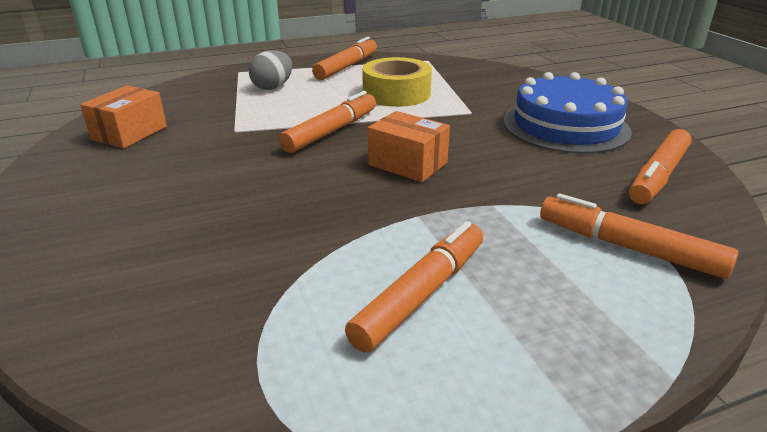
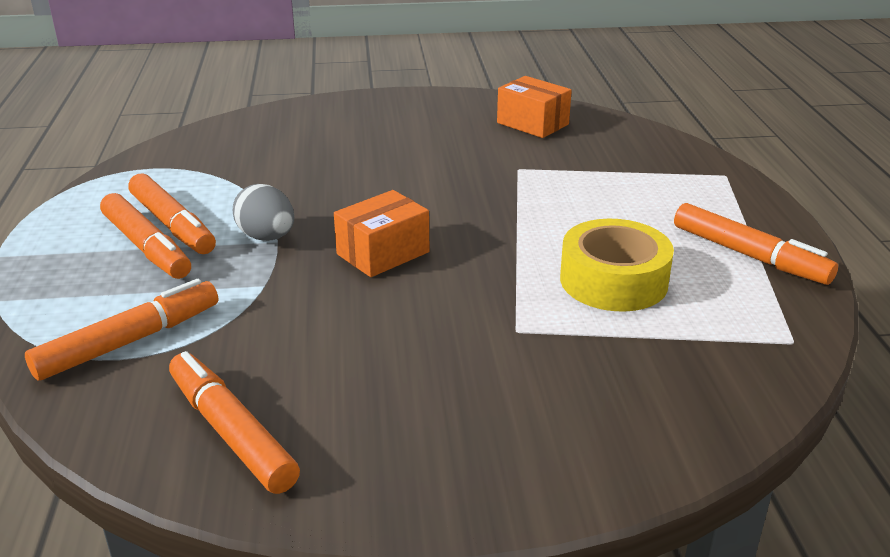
camera: 105 degrees right, 0 degrees up
(273, 87) = (656, 194): grey egg -> grey egg (267, 237)
(330, 132) = (492, 219): orange marker -> orange marker (146, 246)
(565, 126) = (429, 407): blue cake -> none

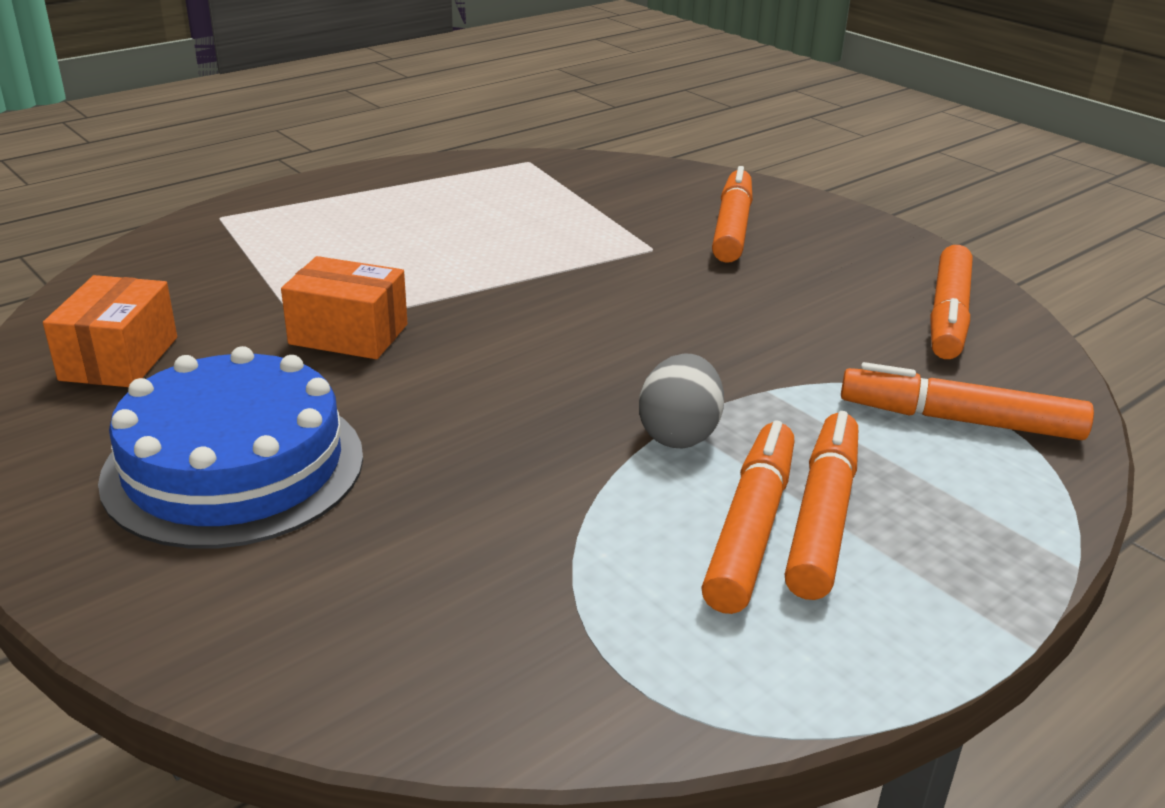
camera: 125 degrees left, 0 degrees up
(383, 253) = (614, 346): orange box -> orange box (348, 334)
(397, 131) = (234, 466): none -> blue cake
(613, 281) = (519, 229): yellow tape -> none
(748, 255) = (403, 188): orange marker -> orange marker (732, 228)

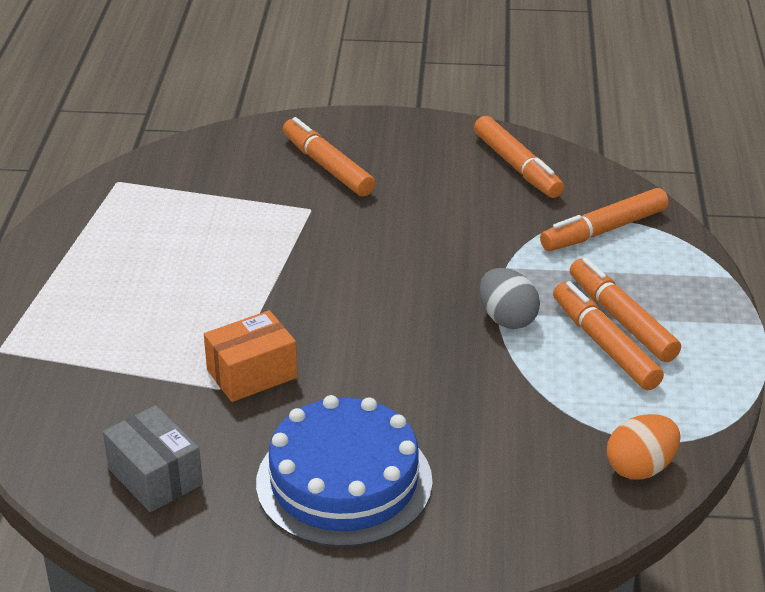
camera: 45 degrees left, 5 degrees up
(119, 359) = (155, 477): orange box -> grey box
(546, 690) = (640, 468): none -> orange egg

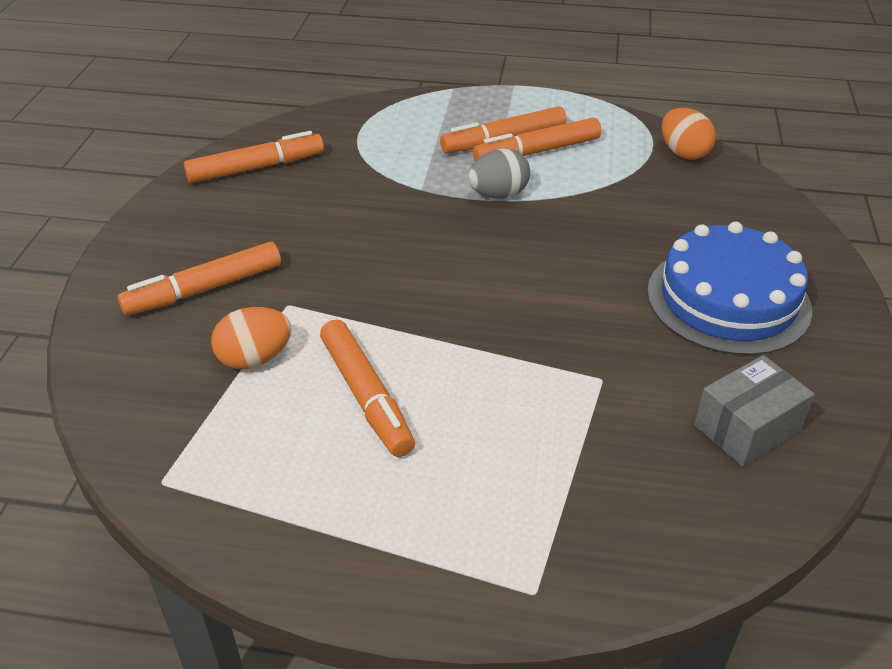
camera: 85 degrees left, 5 degrees up
(243, 202) = (255, 359): none -> orange egg
(252, 374) = (578, 355): orange box -> none
(604, 230) = (375, 134): orange marker -> orange marker (366, 395)

